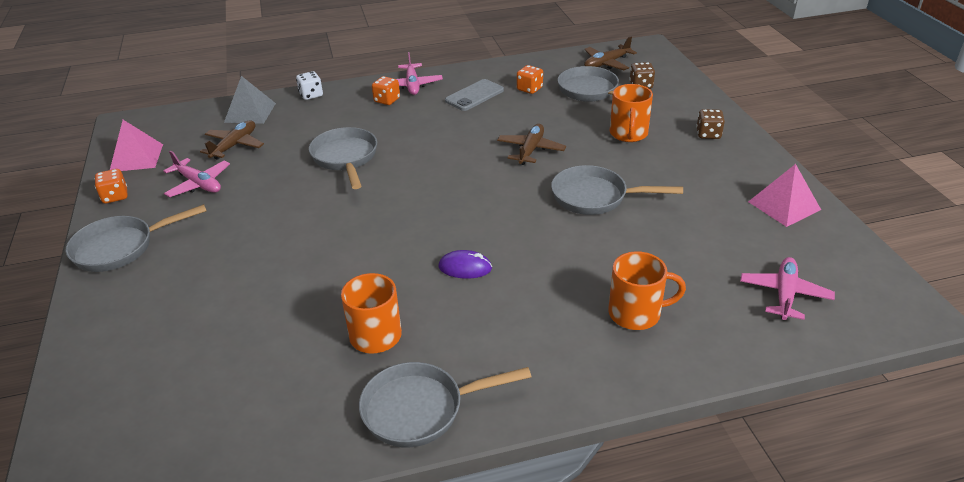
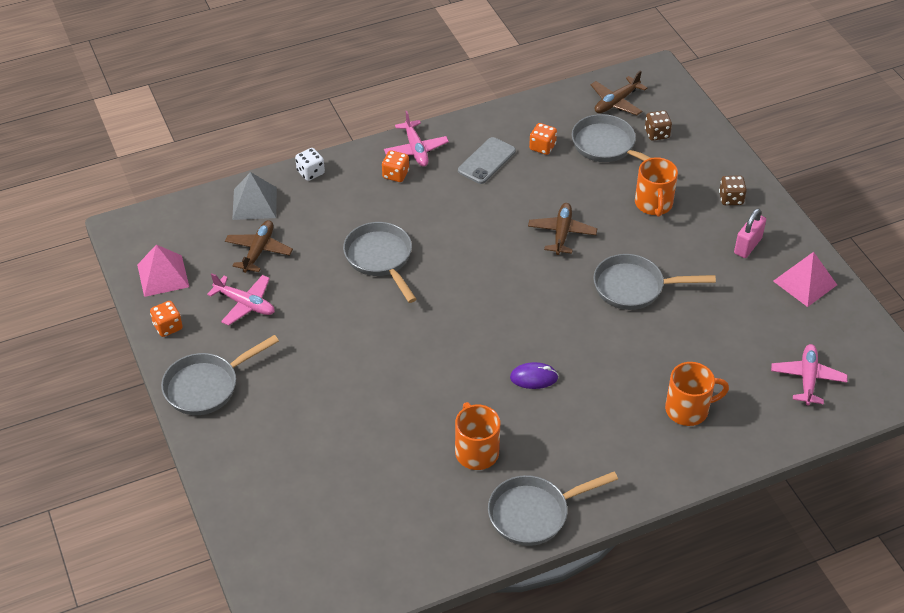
camera: 10 degrees left, 10 degrees up
(722, 171) = (747, 246): none -> pink padlock

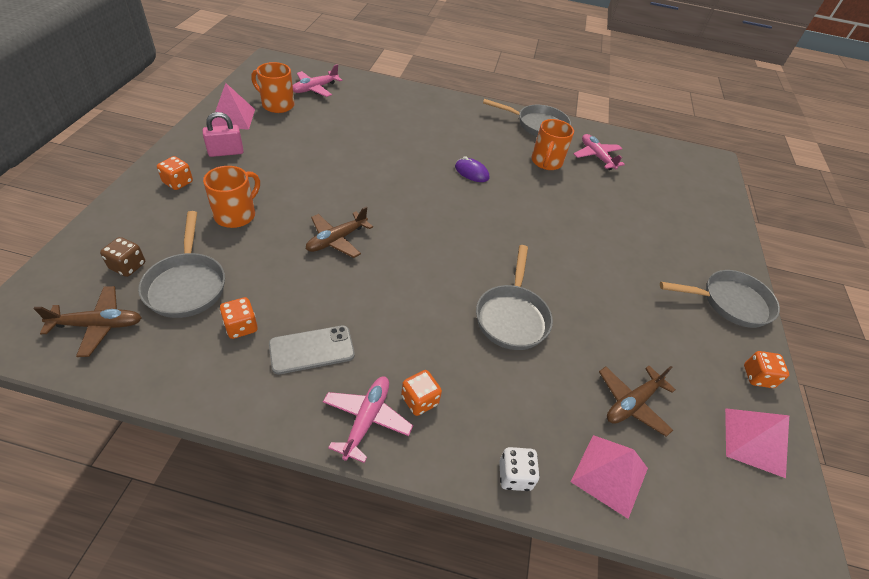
camera: 150 degrees left, 0 degrees up
(245, 304) = (669, 353): pink plane -> pink plane (596, 156)
(254, 203) = (609, 475): grey pyramid -> pink pyramid
(634, 287) = (339, 177): grey pan -> none
(688, 409) = (399, 113): orange mug -> orange mug (277, 105)
(731, 199) = (178, 182): brown dice -> orange dice

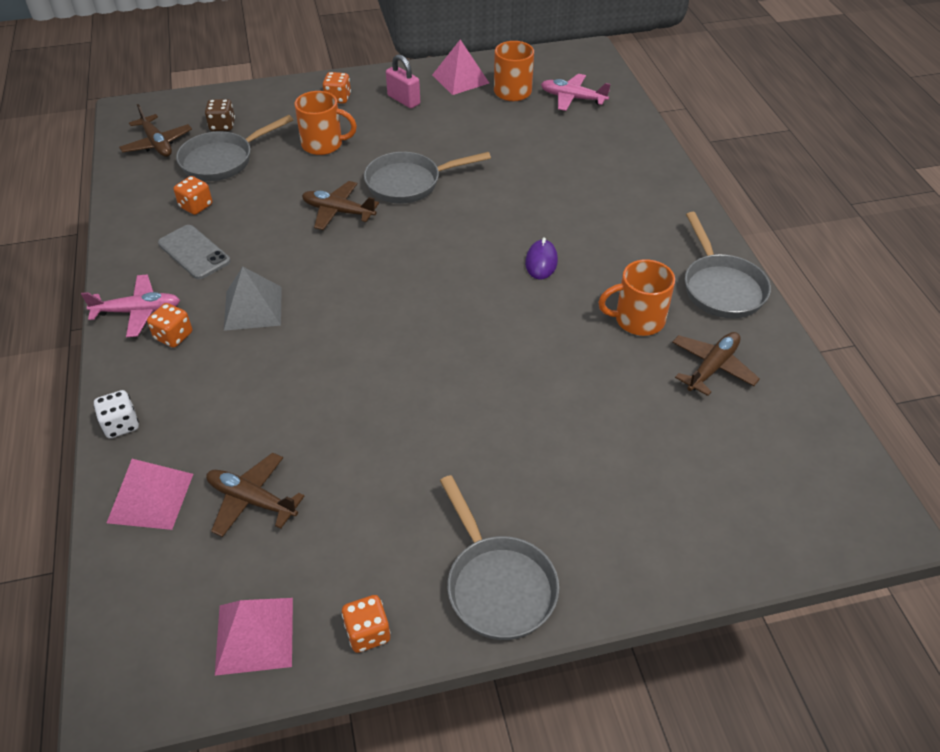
camera: 70 degrees right, 0 degrees up
(419, 333) = (253, 308): none -> grey pyramid
(512, 316) = (319, 367): grey pan -> grey pan (409, 183)
(596, 156) = (712, 367): pink plane -> brown plane

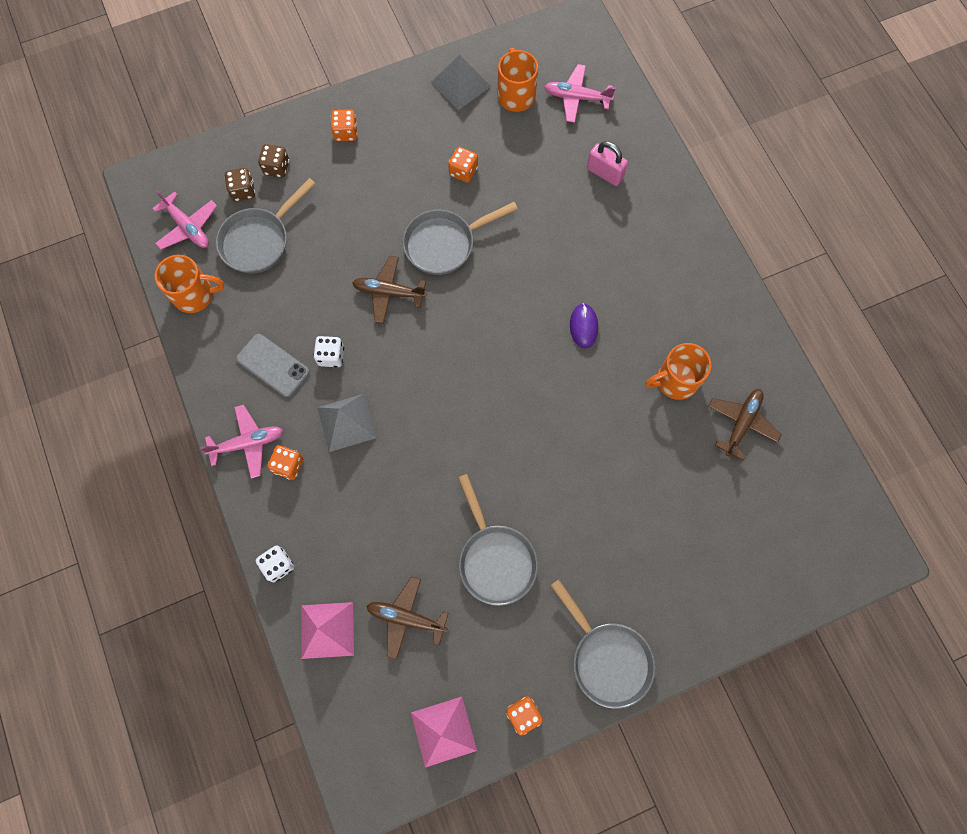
camera: 10 degrees left, 25 degrees up
(157, 144) = (188, 227): brown plane -> pink plane
(196, 206) = (255, 306): orange dice -> orange dice (463, 171)
(258, 253) = (331, 356): none -> white dice
(262, 114) = (276, 167): none -> brown dice
(323, 144) = (350, 203): orange mug -> orange mug (195, 295)
(403, 100) = (411, 125): pink padlock -> pink padlock (604, 173)
(460, 79) = (461, 84): pink pyramid -> grey pyramid
(721, 287) = (741, 331): grey pan -> grey pan (495, 559)

